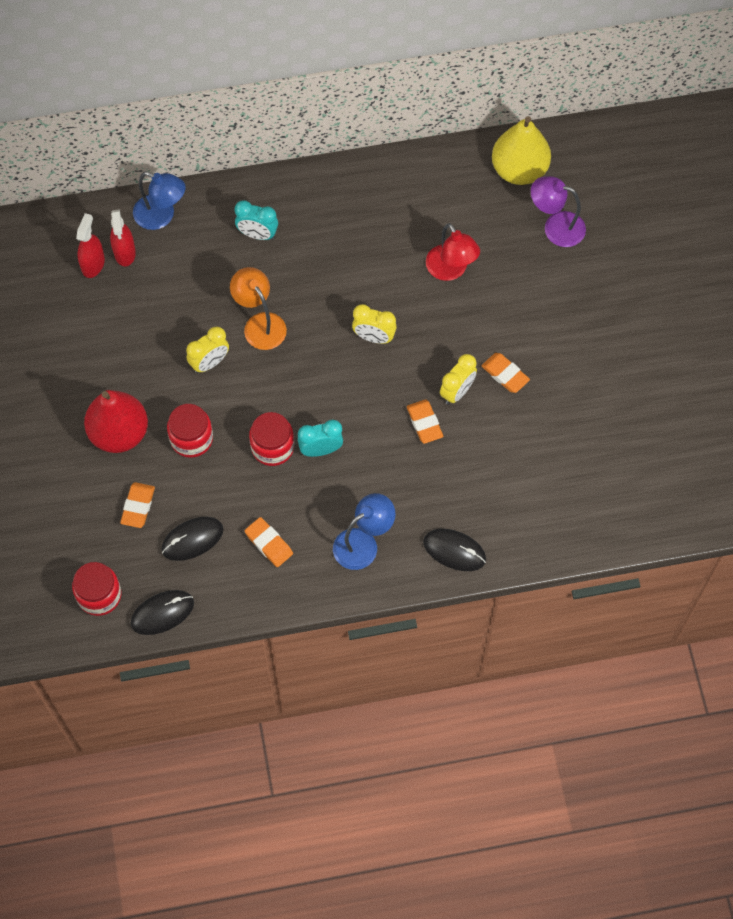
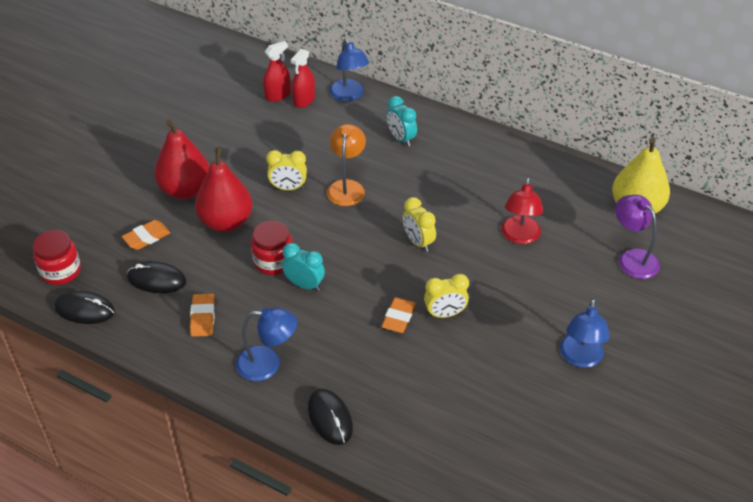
camera: 40 degrees right, 20 degrees down
(191, 439) = (226, 222): red jar -> red pear
(505, 374) = (495, 326): orange eraser -> none
(590, 355) = (580, 358): none -> blue lamp

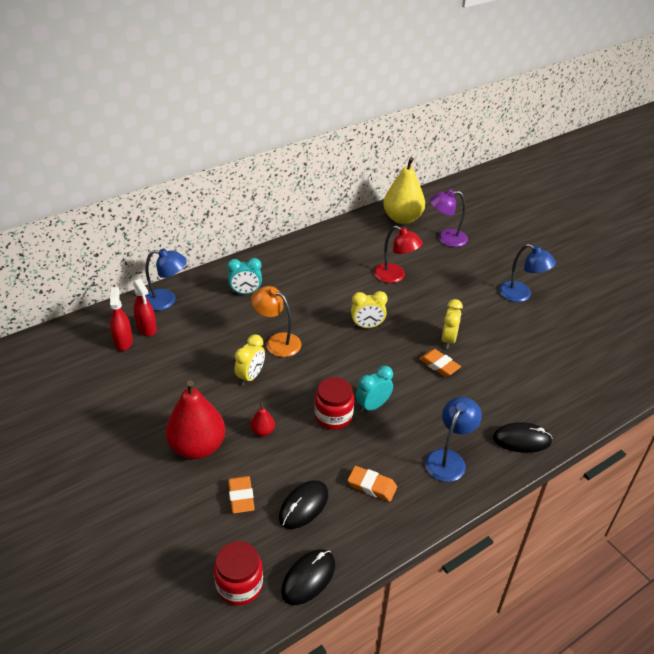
camera: 65 degrees left, 5 degrees down
(226, 222) = (263, 431): red pear -> red pear, size x0.43

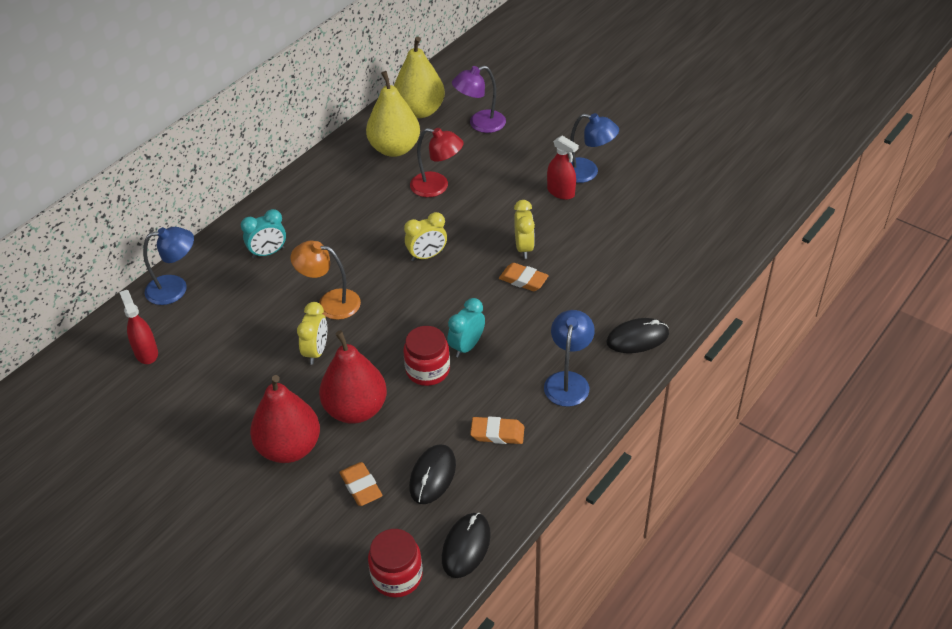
camera: 15 degrees left, 5 degrees up
(146, 328) = (167, 329): red spray bottle -> red spray bottle (561, 192)
(263, 431) = (356, 409): red pear -> red pear, size x2.34
(372, 241) = (394, 149): none -> yellow pear

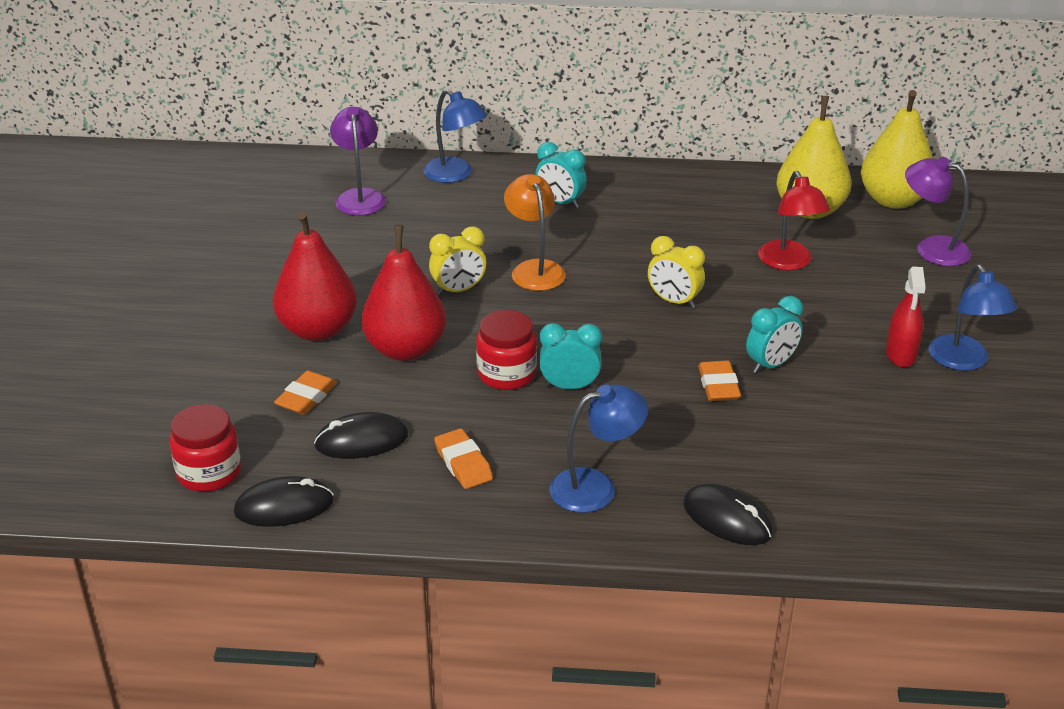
camera: 55 degrees right, 10 degrees down
(146, 353) = (360, 197): red spray bottle -> purple lamp
(524, 248) = (771, 365): yellow clock -> turquoise clock

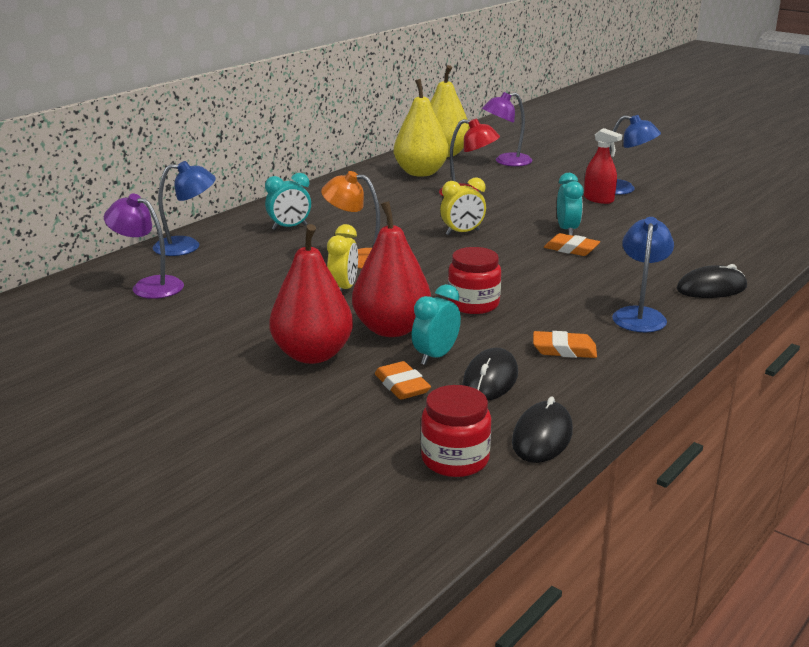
camera: 55 degrees left, 10 degrees down
(569, 387) = (516, 289): turquoise clock -> turquoise clock (435, 356)

